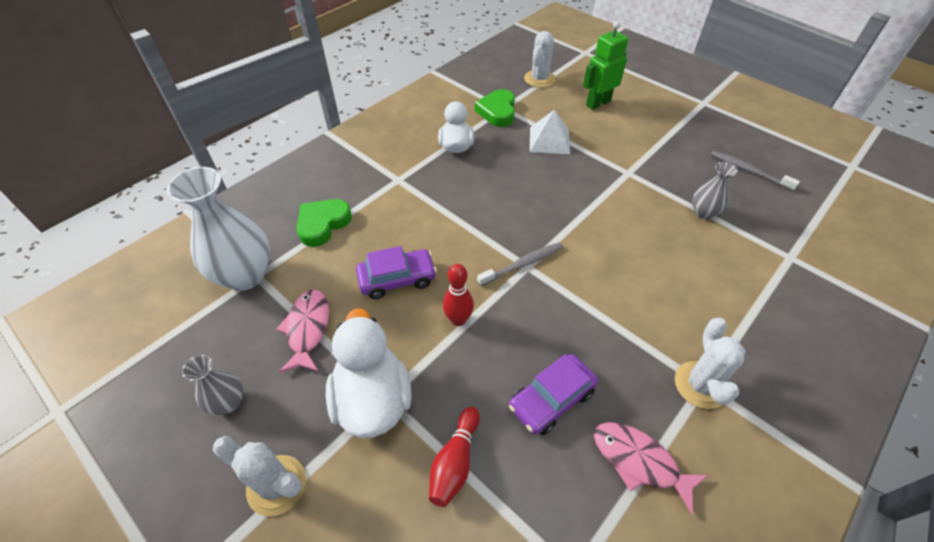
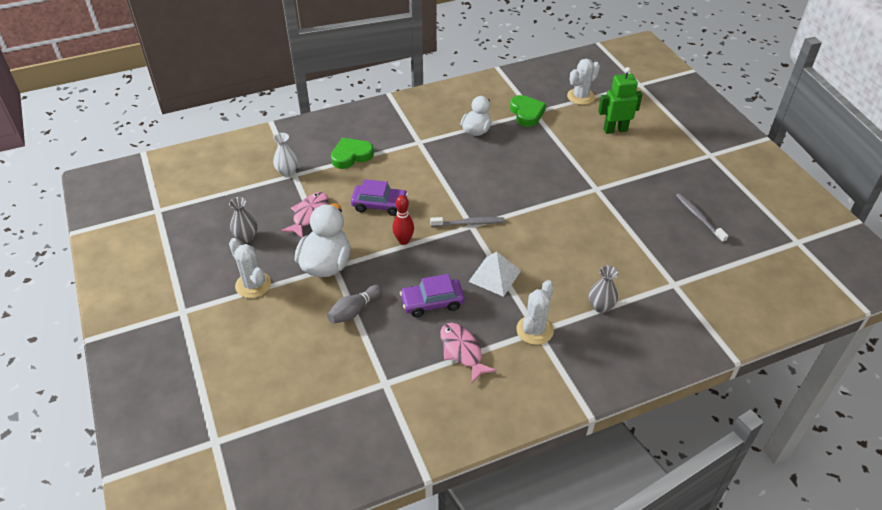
camera: 25 degrees right, 5 degrees down
(245, 275) = (287, 172): white vase -> white vase, size x0.52
(455, 462) = (354, 311): red bowling pin -> grey bowling pin
(497, 111) = (526, 113): green heart -> green heart turned 135 degrees clockwise
(549, 140) = (552, 147): white pyramid -> white pyramid (495, 276)
(703, 213) = (632, 234): grey vase -> grey vase (600, 306)

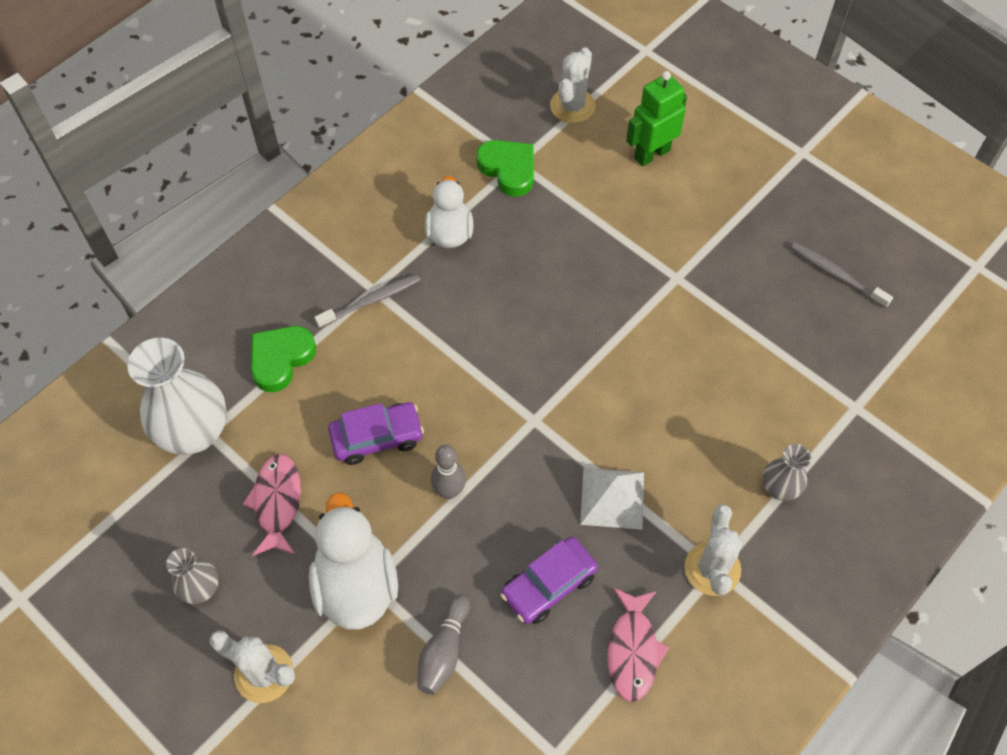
camera: 25 degrees left, 15 degrees up
(287, 172) = (194, 432): white vase -> white vase, size x1.94
(403, 241) = (449, 491): red bowling pin -> grey bowling pin
(462, 351) = (633, 650): pink fish -> pink fish turned 120 degrees counterclockwise
(469, 223) = (528, 417): grey toothbrush -> grey toothbrush (371, 301)

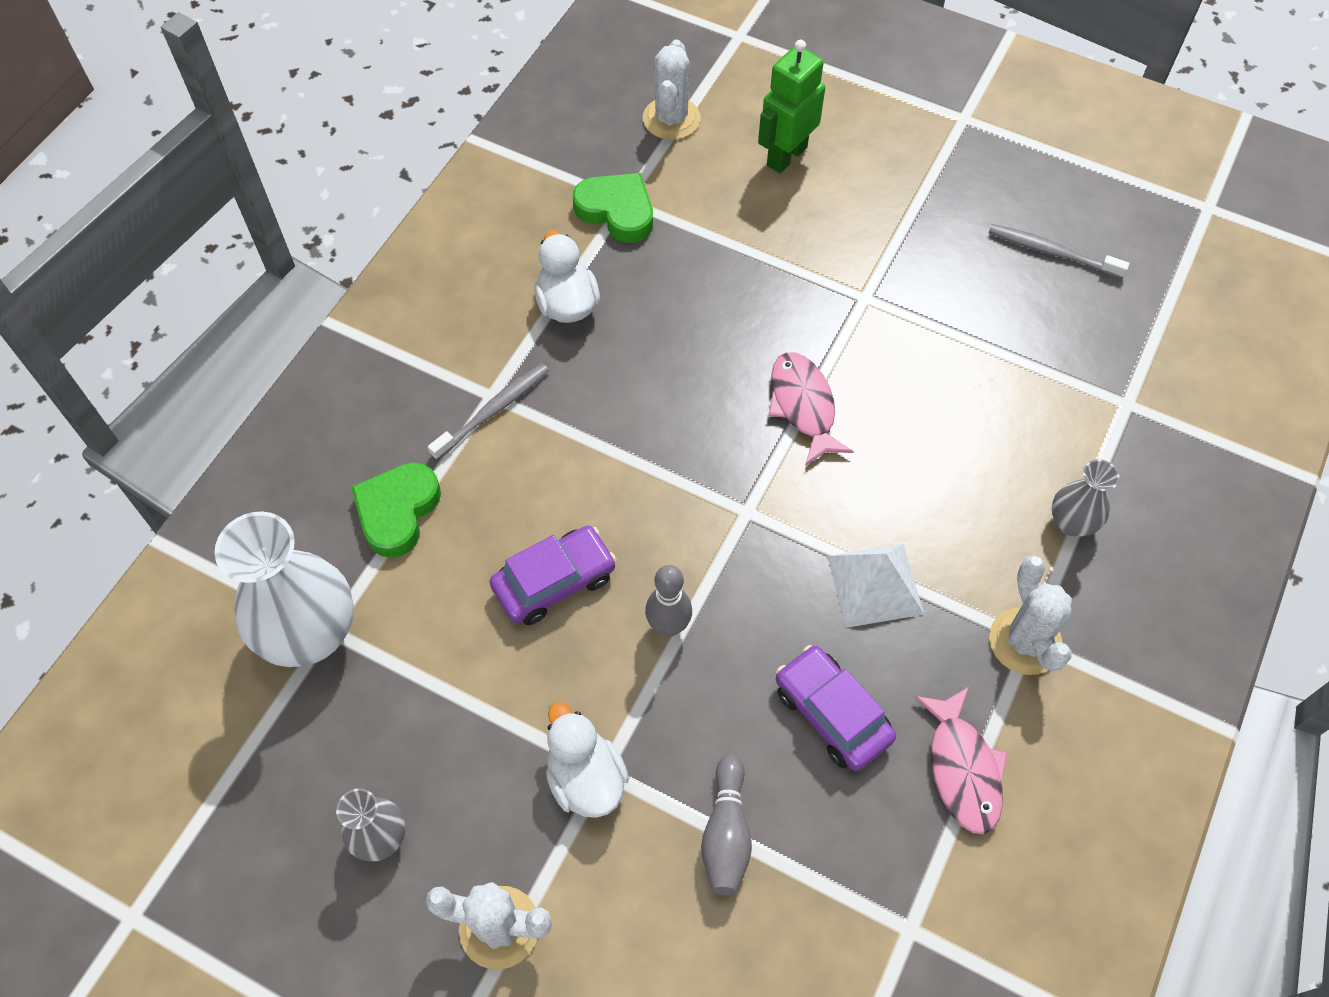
camera: 15 degrees left, 0 degrees up
(277, 502) = (449, 697): pink fish -> pink fish (803, 406)
(356, 585) = (586, 778): white duck -> white duck, size x0.66
(549, 585) = (832, 714): purple car -> purple car turned 105 degrees clockwise

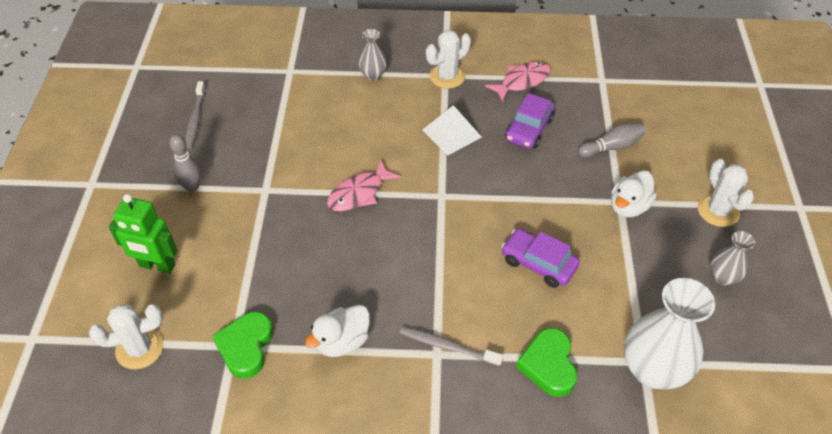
camera: 115 degrees left, 10 degrees down
(397, 511) = (548, 365): green heart -> green heart turned 90 degrees clockwise
(668, 626) = (529, 204): grey bowling pin -> grey bowling pin (192, 187)

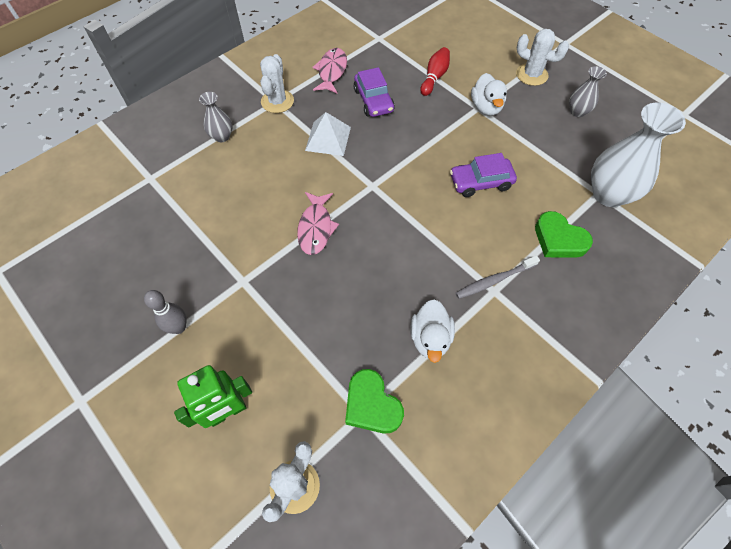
camera: 45 degrees left, 10 degrees up
(195, 119) = (113, 273): grey toothbrush -> none
(611, 147) = (434, 77): grey bowling pin -> red bowling pin

